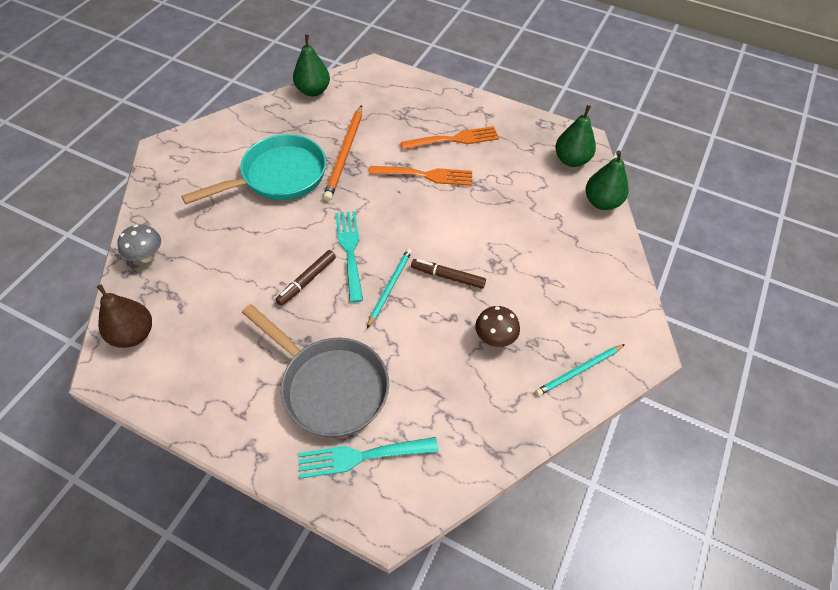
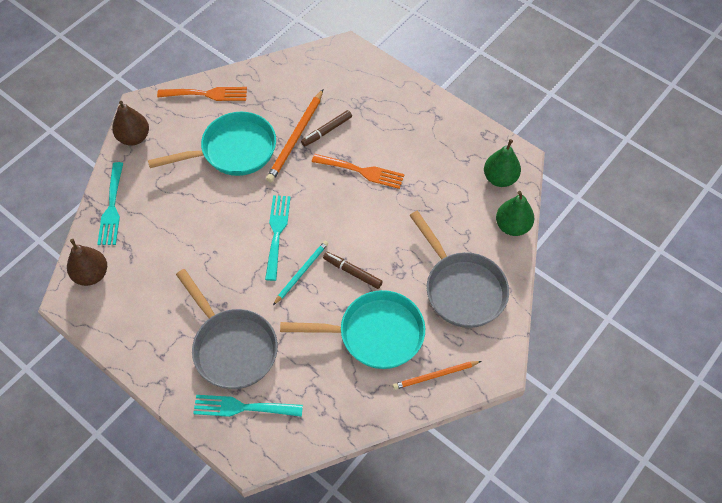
camera: 15 degrees right, 5 degrees up
(146, 256) = (112, 207): grey mushroom -> turquoise fork
(160, 180) = (134, 137): none -> brown pear
(307, 281) = (235, 254): brown marker -> brown marker (327, 131)
(313, 91) = (283, 65): green pear -> none
(454, 139) = (398, 138): orange fork -> orange fork (207, 94)
(494, 338) = (375, 334): brown mushroom -> turquoise pan
(573, 272) = (462, 289): none -> grey pan
(578, 371) = (435, 375): turquoise pencil -> orange pencil

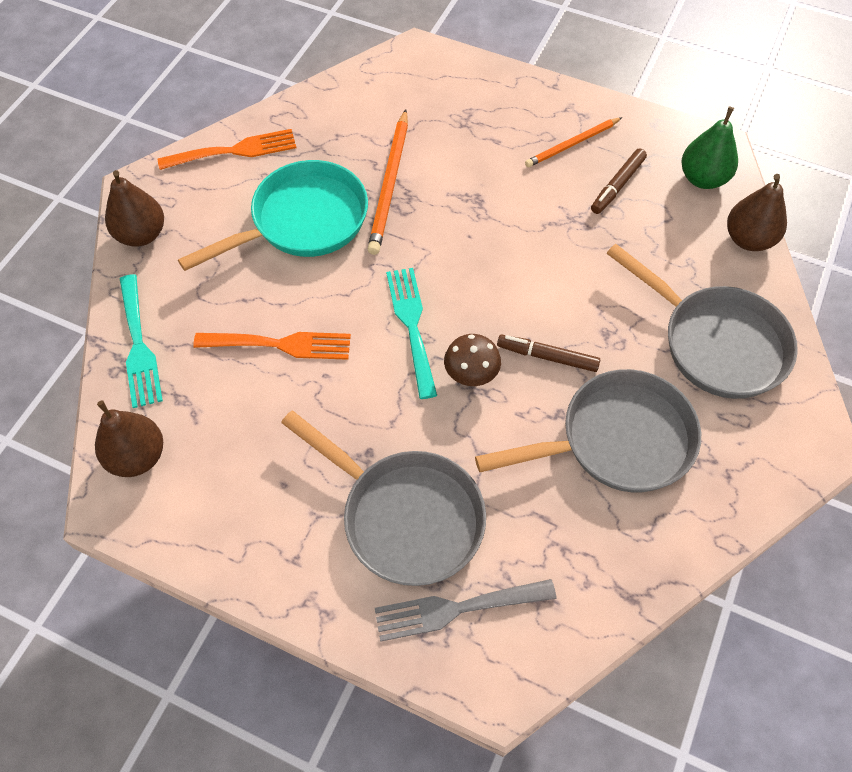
camera: 15 degrees left, 0 degrees up
(242, 407) = (456, 609): turquoise fork -> grey fork
(301, 272) = (471, 375): turquoise pencil -> brown mushroom
(327, 131) = (432, 166): brown marker -> brown marker (617, 186)
(362, 171) = (504, 210): orange fork -> orange fork (280, 344)
(375, 334) = (617, 440): turquoise pan -> grey pan
(435, 375) = (732, 481): orange pencil -> orange pencil (572, 144)
(512, 226) = (748, 239): green pear -> brown pear

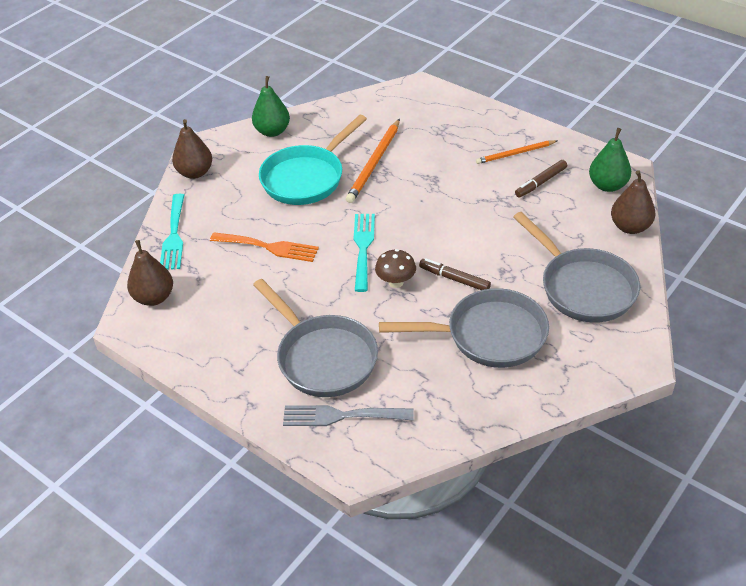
camera: 15 degrees right, 15 degrees down
(234, 151) = (272, 131): orange fork -> green pear
(302, 221) = (306, 178): turquoise pan -> turquoise pan turned 150 degrees clockwise

